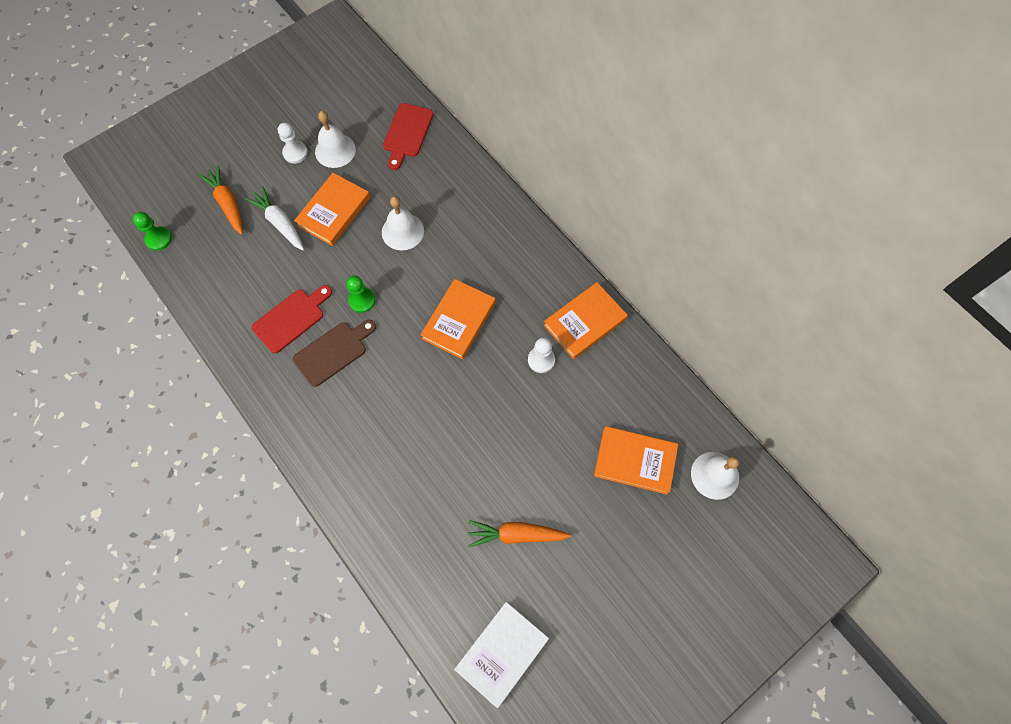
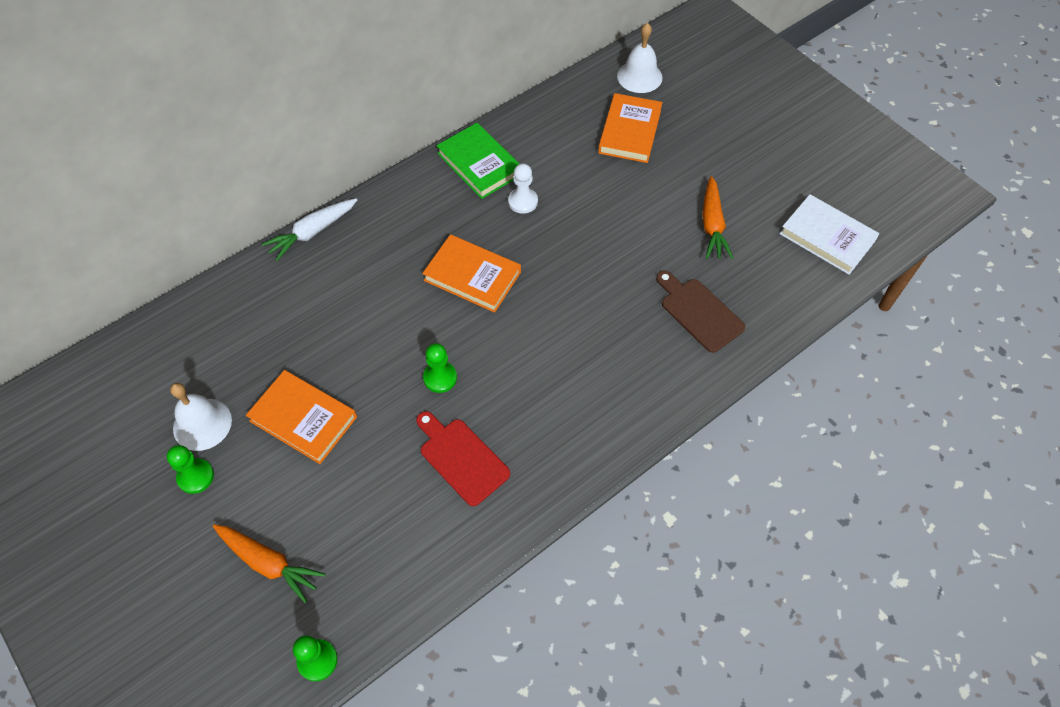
camera: 90 degrees left, 10 degrees down
(228, 204) = (269, 563): orange carrot -> orange carrot turned 120 degrees counterclockwise
(280, 223) = (312, 486): white carrot -> white carrot (312, 232)
(295, 153) = (195, 477): white pawn -> green pawn
(333, 352) = (509, 405): brown cutting board -> brown cutting board (699, 312)
(402, 231) = (345, 337): white bell -> none
(407, 133) = (192, 337): red cutting board -> none
(584, 322) = (479, 164): orange book -> green book

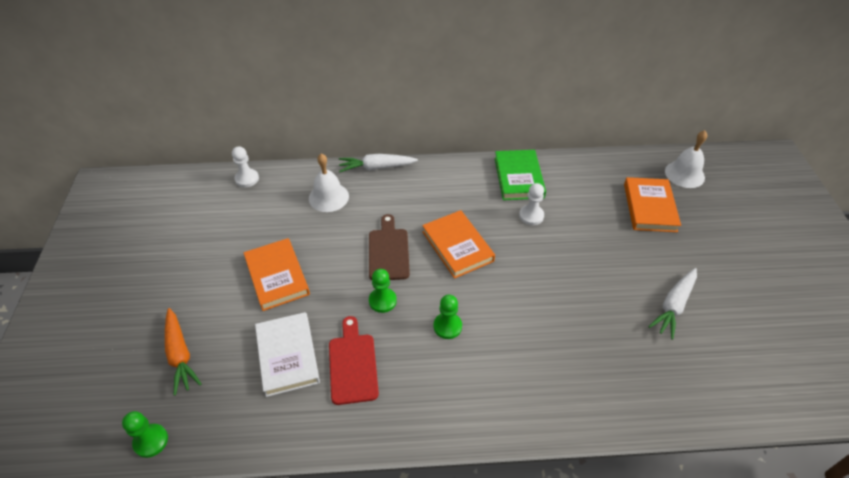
camera: 35 degrees right, 10 degrees down
(163, 329) = (247, 179): none -> white pawn
(195, 477) = (189, 274): green pawn -> green pawn (447, 326)
(202, 424) = (219, 245): white bell -> white bell (328, 197)
(630, 131) = (649, 207): orange book -> orange book turned 45 degrees counterclockwise
(699, 312) = (615, 366): brown cutting board -> brown cutting board (388, 251)
(712, 225) = (673, 306): orange carrot -> white carrot
(827, 237) = (777, 370): white book -> white book (287, 356)

